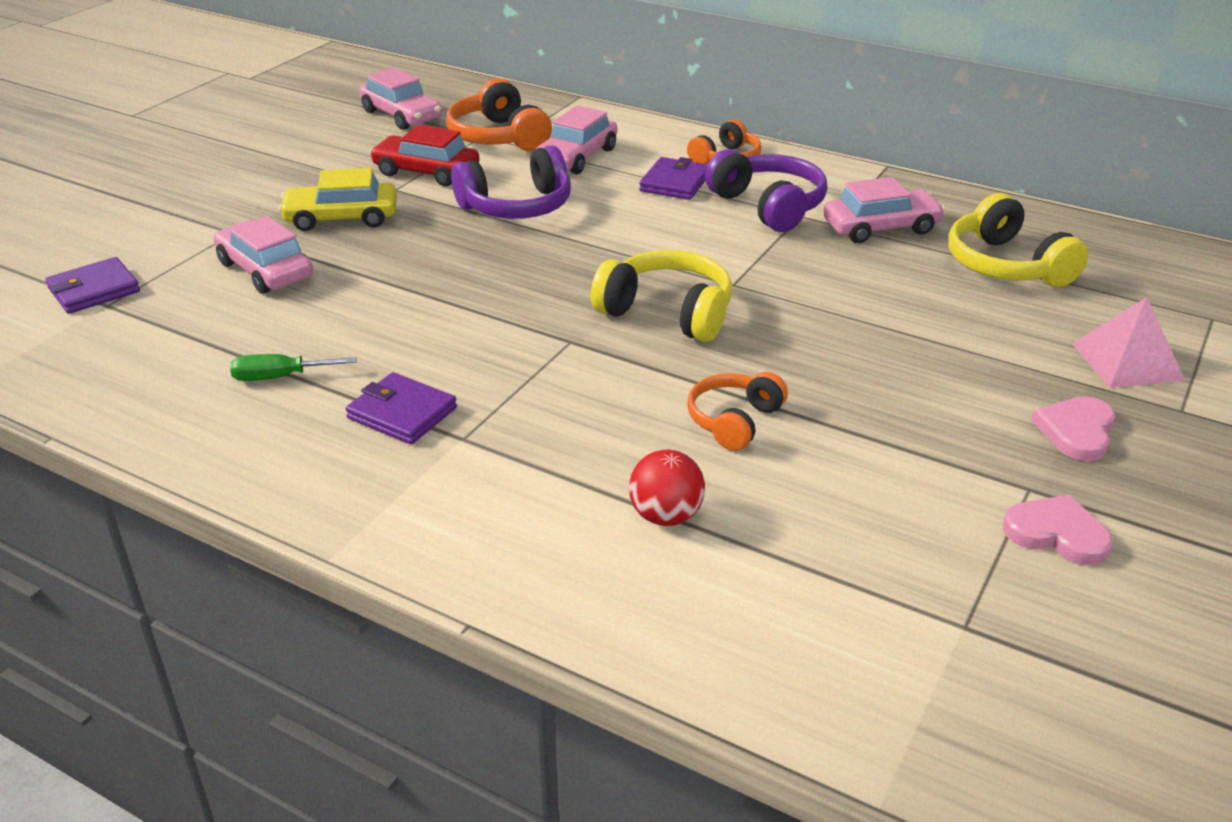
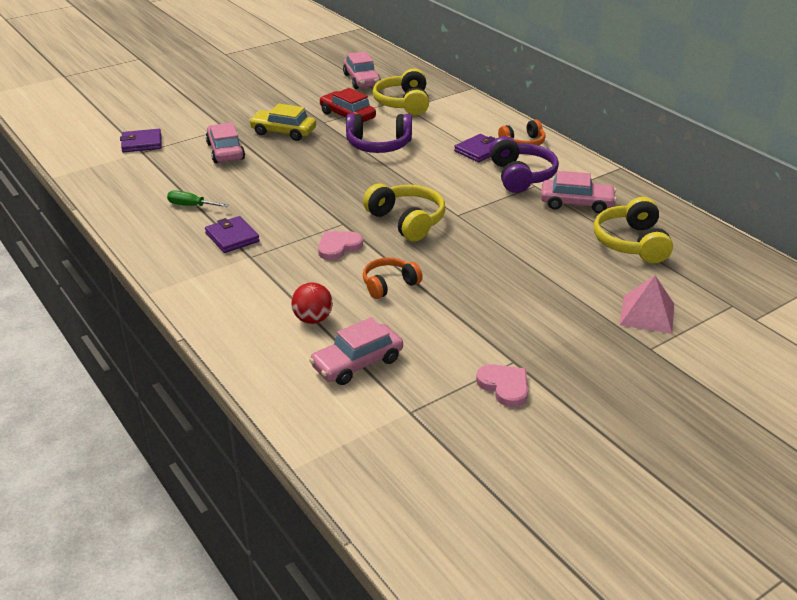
camera: 25 degrees right, 0 degrees up
(499, 137) = (404, 103): orange headphones -> yellow headphones
(576, 157) = (436, 124): pink car -> pink car (357, 363)
(1076, 431) = (573, 341): pink heart -> pink heart (338, 247)

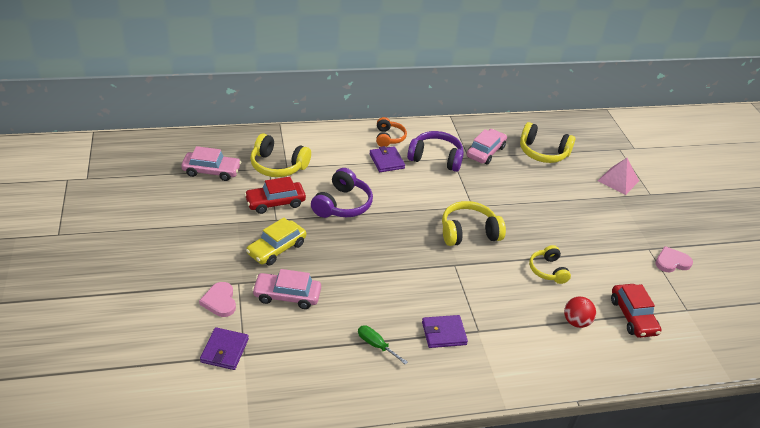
camera: 70 degrees left, 5 degrees up
(191, 206) = (376, 345): green screwdriver -> green screwdriver turned 90 degrees clockwise
(338, 247) = (487, 278): pink heart -> pink heart (220, 301)
(357, 363) = (632, 316): pink car -> red car
(389, 285) = (548, 270): orange headphones -> yellow headphones

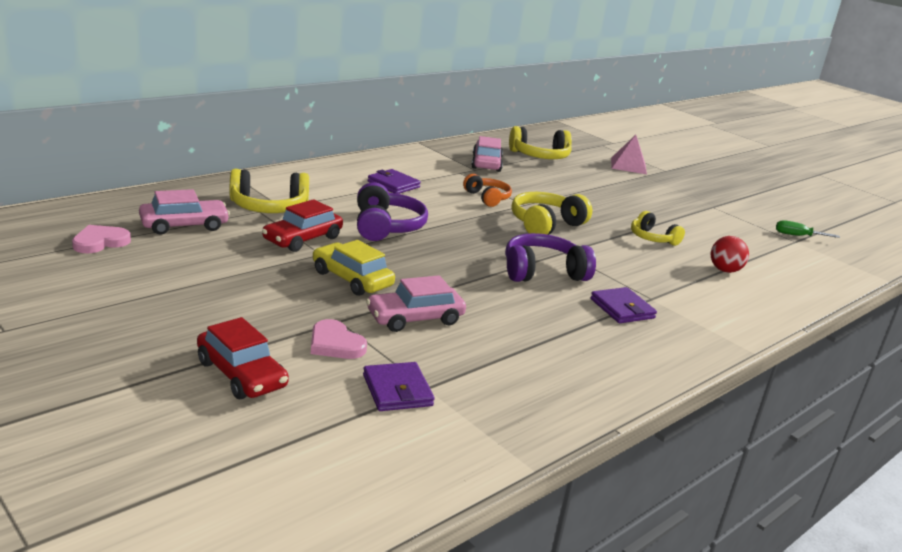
camera: 30 degrees left, 15 degrees down
(276, 248) = (352, 279): yellow car -> yellow car turned 120 degrees clockwise
(376, 345) = (568, 336): green screwdriver -> green screwdriver (797, 236)
(388, 138) = (373, 166): orange headphones -> orange headphones (487, 198)
(436, 158) = (443, 175): purple headphones -> purple headphones (543, 272)
(443, 333) = (622, 309): purple wallet -> purple wallet turned 75 degrees counterclockwise
(632, 316) = (763, 255): red car -> red car (241, 374)
(671, 262) = (741, 212): pink heart -> pink heart (100, 242)

